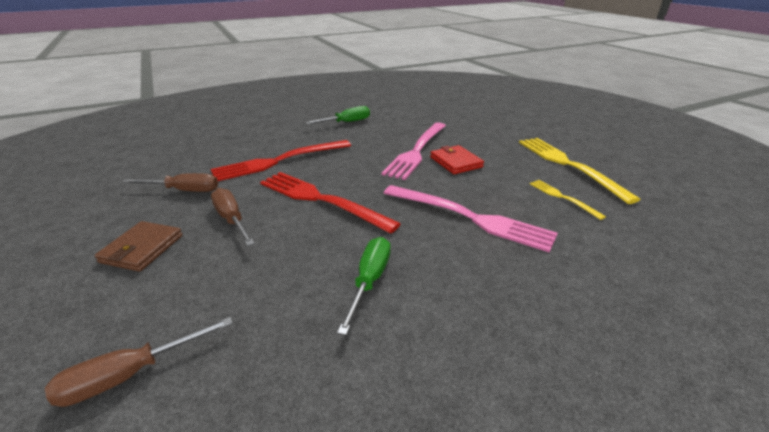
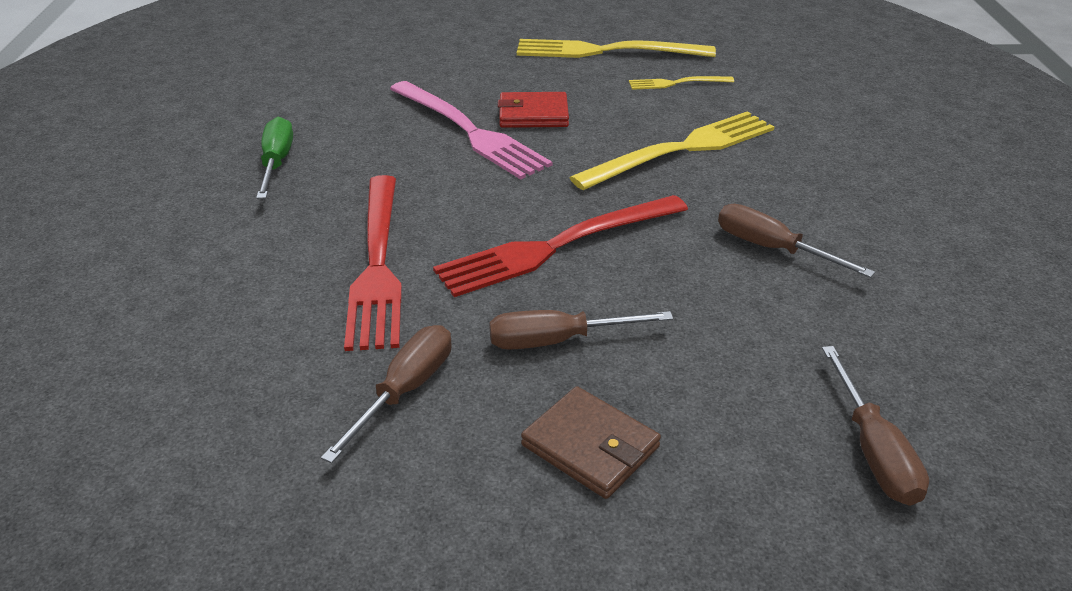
camera: 65 degrees left, 5 degrees up
(369, 281) = (772, 249): green screwdriver -> brown screwdriver
(470, 218) = (682, 150): pink fork -> yellow fork

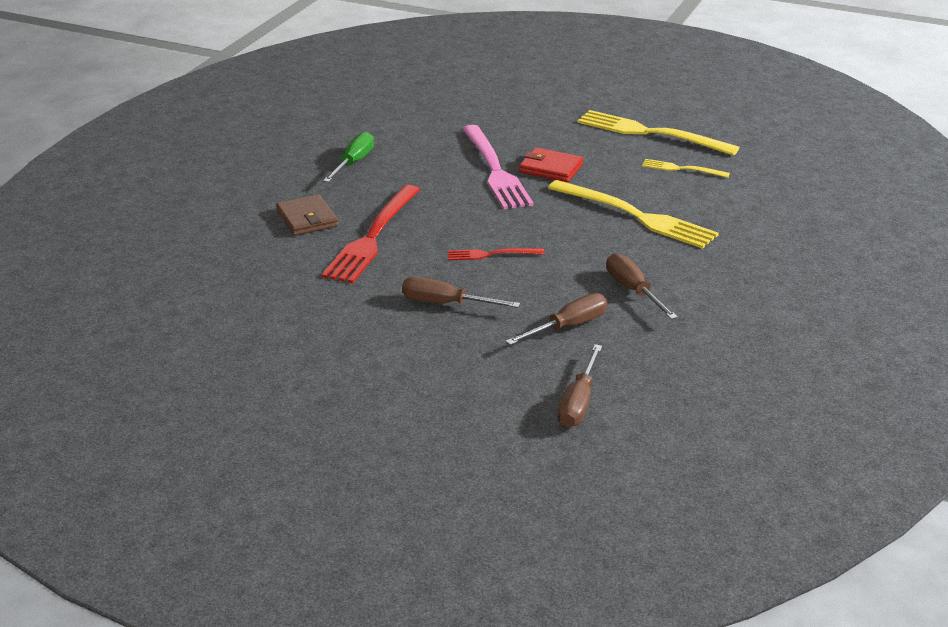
camera: 25 degrees right, 5 degrees down
(405, 391) = (340, 304): brown screwdriver -> brown screwdriver (567, 327)
(557, 246) = (491, 254): red fork -> red fork, size x0.50
(590, 446) = (419, 356): brown wallet -> brown wallet (307, 219)
(682, 150) = (636, 216): yellow fork -> yellow fork turned 45 degrees clockwise

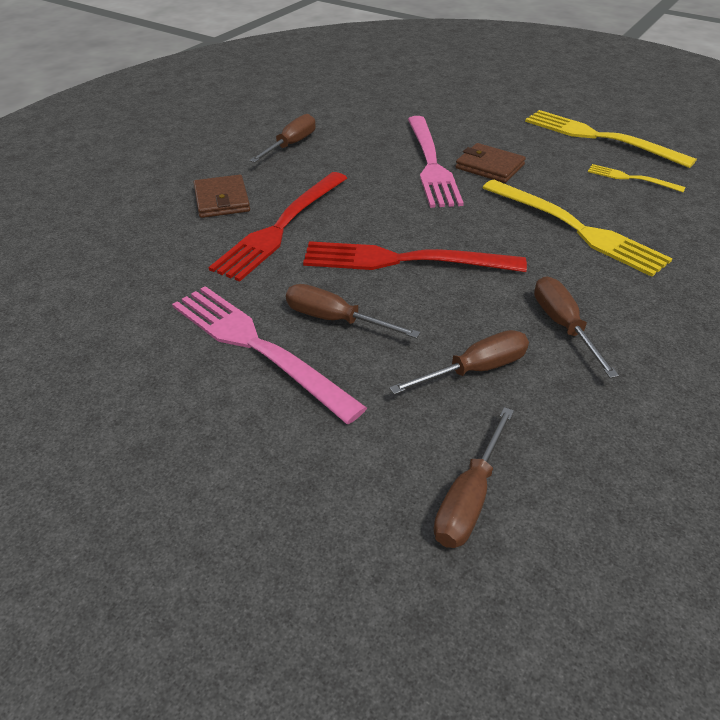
camera: 10 degrees right, 10 degrees up
(353, 163) = (291, 145): green screwdriver -> brown screwdriver
(388, 328) = (258, 347): none -> pink fork
(491, 254) = (404, 260): red fork -> red fork, size x2.01
(551, 168) = (489, 166): red wallet -> brown wallet

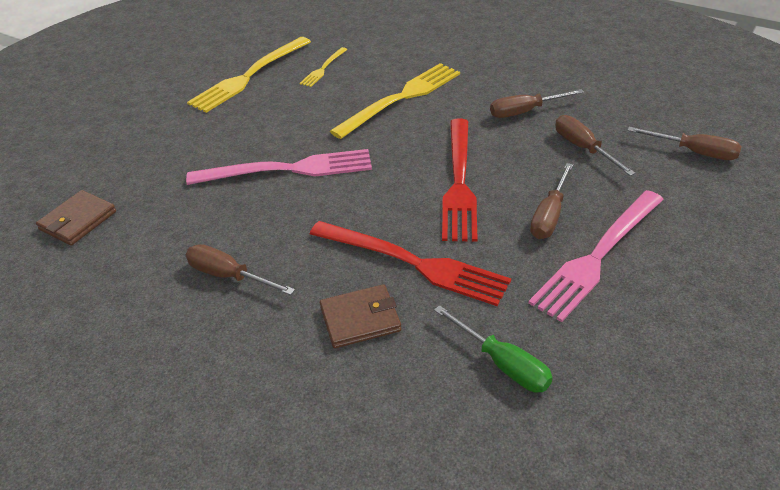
camera: 90 degrees left, 0 degrees up
(140, 267) = (502, 363): none -> green screwdriver
(489, 166) = (297, 135): brown wallet -> brown wallet (78, 220)

